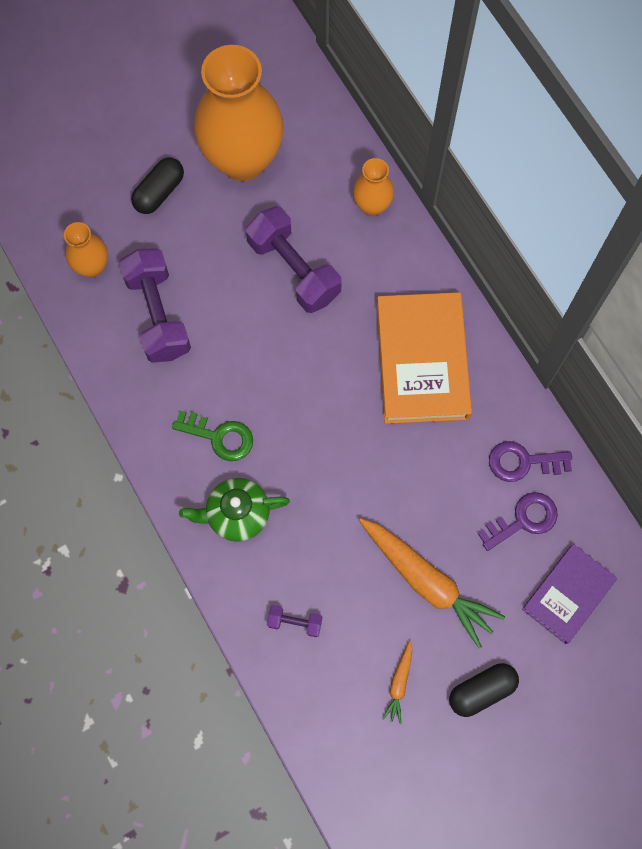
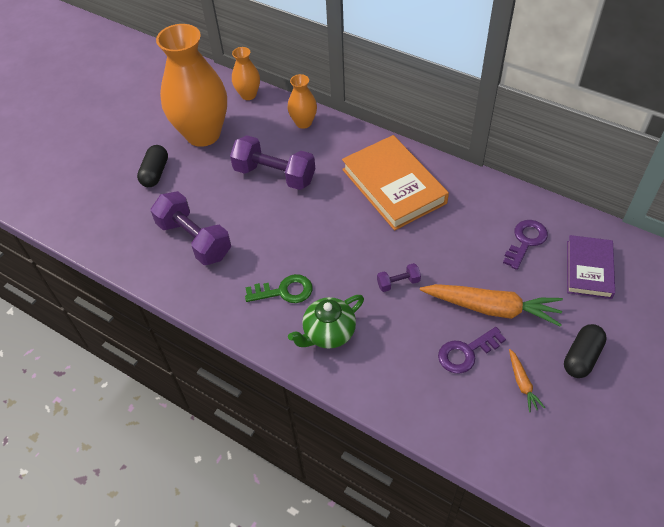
camera: 25 degrees left, 20 degrees down
(92, 267) = (129, 233): orange vase -> orange vase (248, 95)
(295, 622) = (418, 382): purple dumbbell -> purple dumbbell (398, 283)
(523, 462) = (499, 210): purple key -> purple key (466, 352)

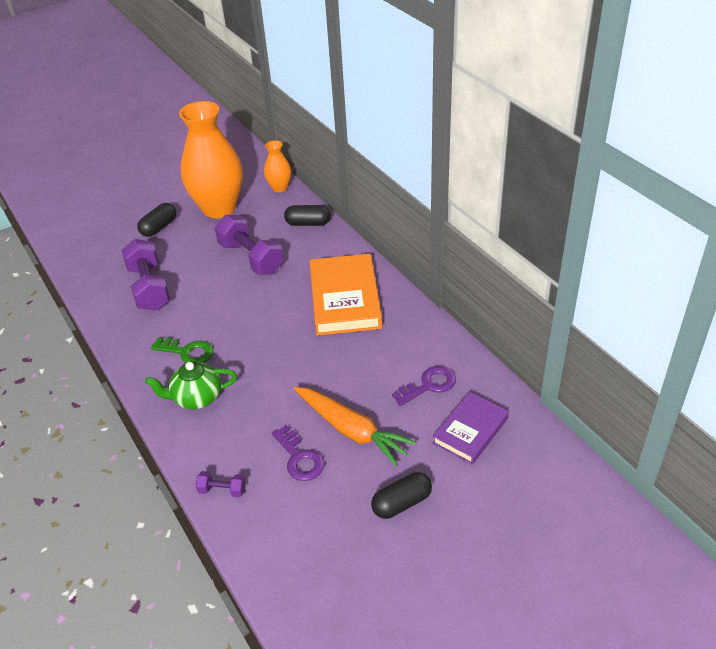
camera: 25 degrees right, 10 degrees down
(303, 123) = (308, 223): orange vase -> black capsule
(398, 283) = (286, 379): purple dumbbell -> purple dumbbell (222, 490)
(466, 352) = (299, 458): purple key -> purple key turned 120 degrees counterclockwise
(522, 383) = (328, 503): orange carrot -> none

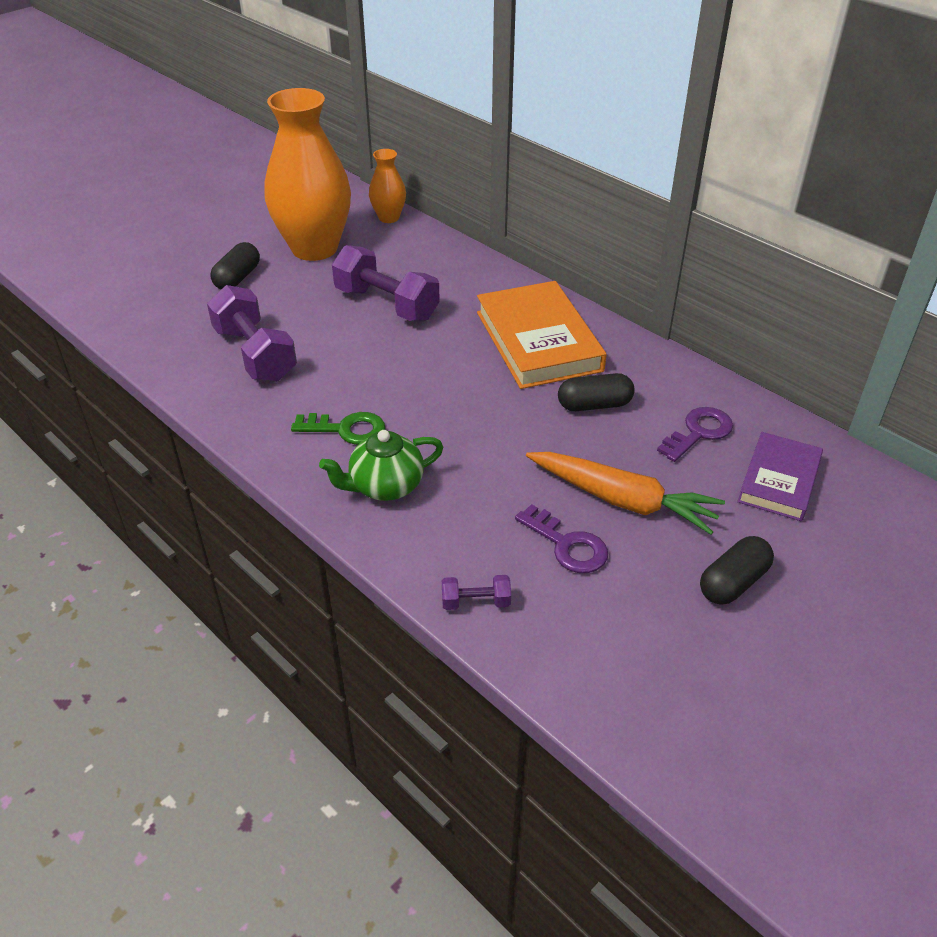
camera: 15 degrees left, 0 degrees up
(308, 223) = (447, 256): black capsule -> black capsule (594, 405)

